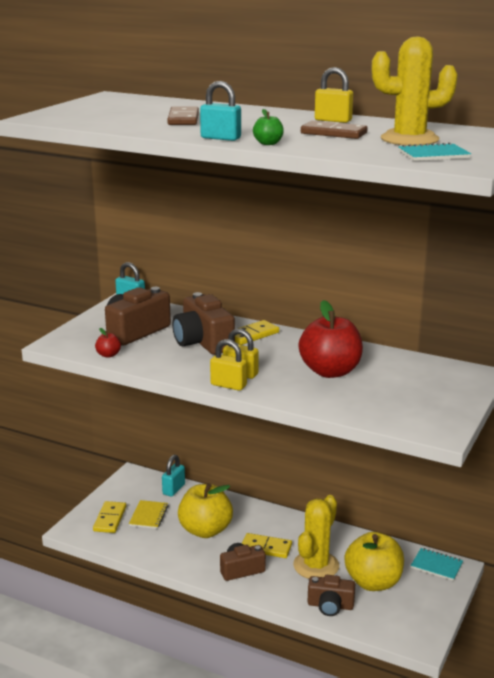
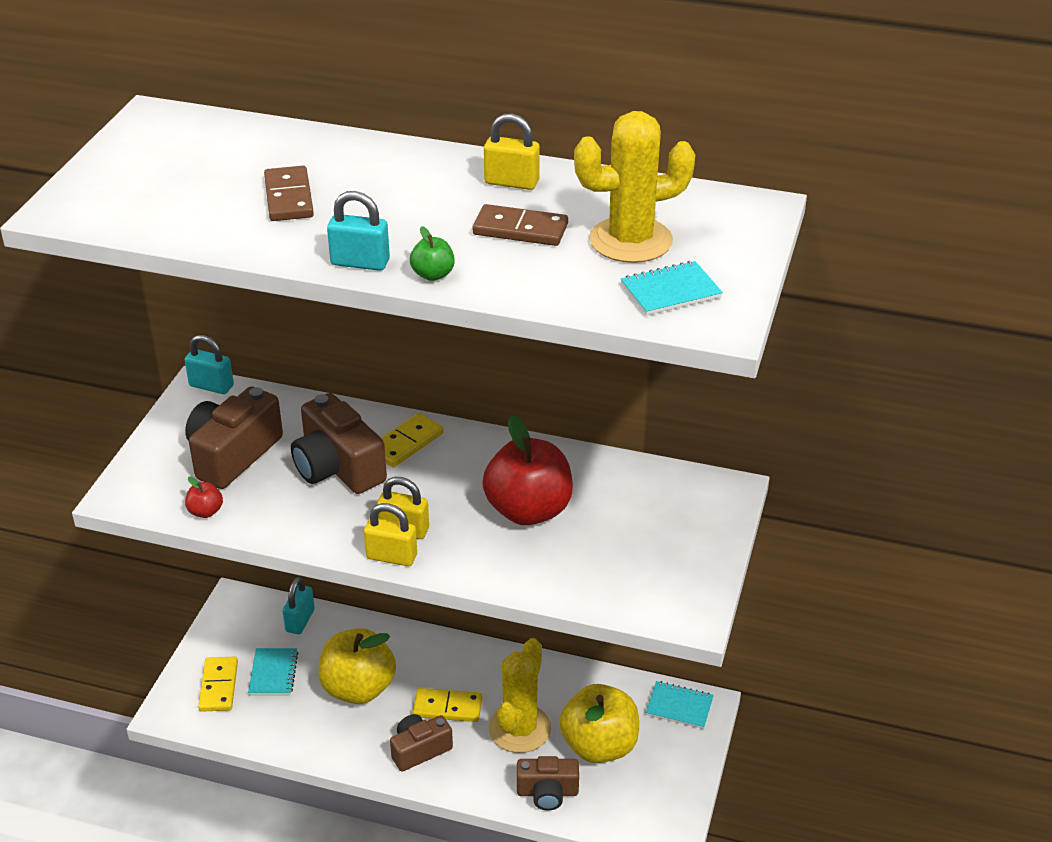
camera: 10 degrees left, 15 degrees up
(149, 516) = (273, 673): yellow notebook -> turquoise notebook

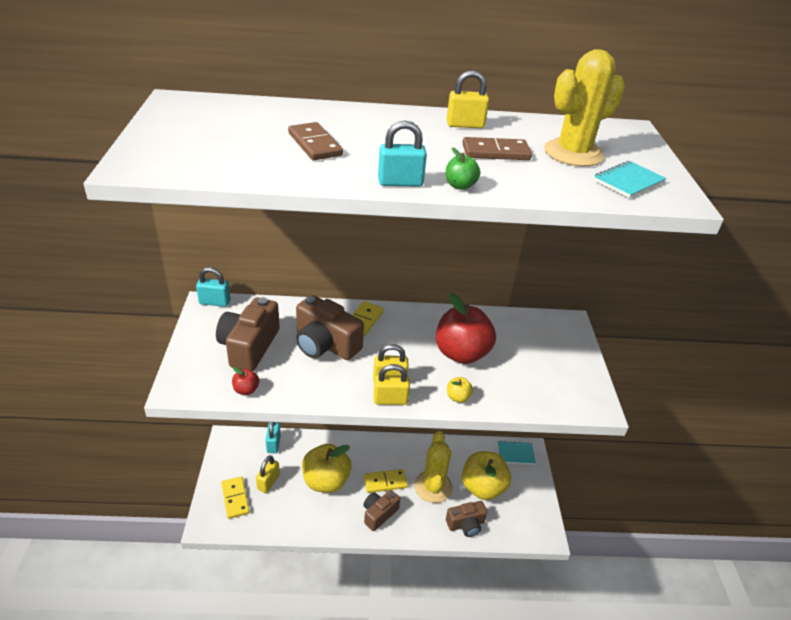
camera: 20 degrees left, 0 degrees up
(273, 673) = (268, 482): turquoise notebook -> yellow padlock
(489, 569) = (458, 397): none -> yellow apple

